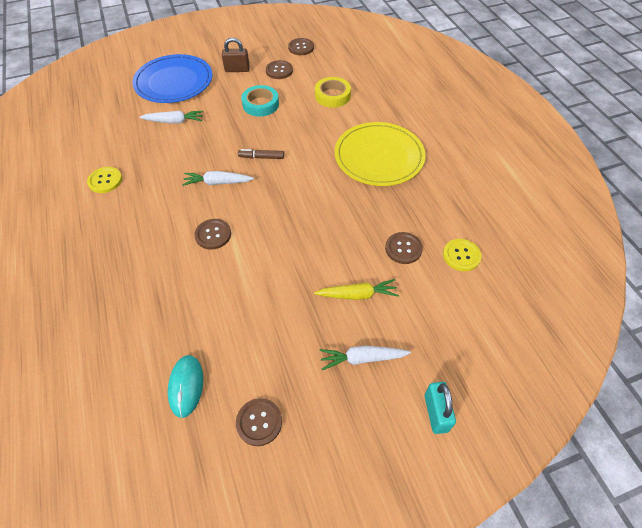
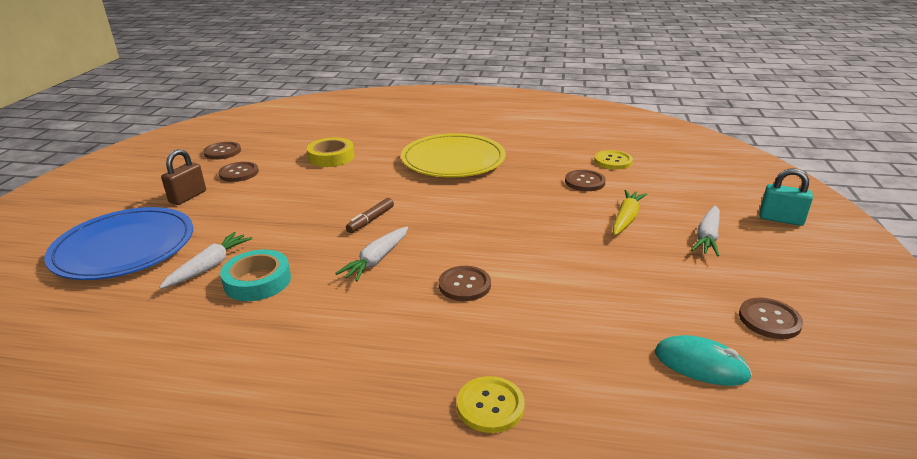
camera: 60 degrees left, 25 degrees down
(105, 181) = (245, 362): yellow button -> yellow button (490, 406)
(260, 104) = (279, 198): turquoise tape -> turquoise tape (257, 281)

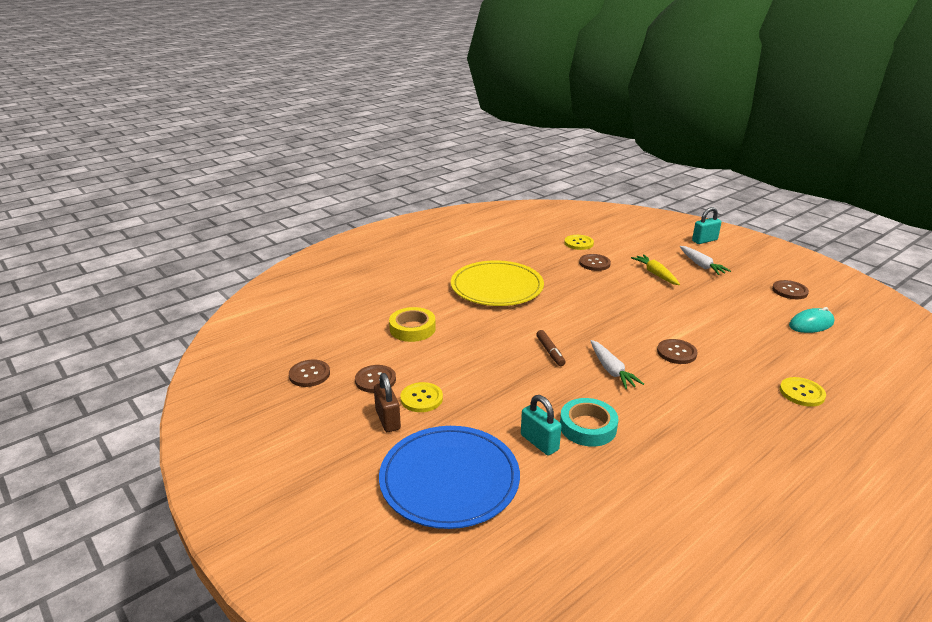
camera: 50 degrees left, 0 degrees up
(209, 266) = (539, 442): white carrot -> turquoise padlock
(230, 197) = (421, 398): none -> yellow button

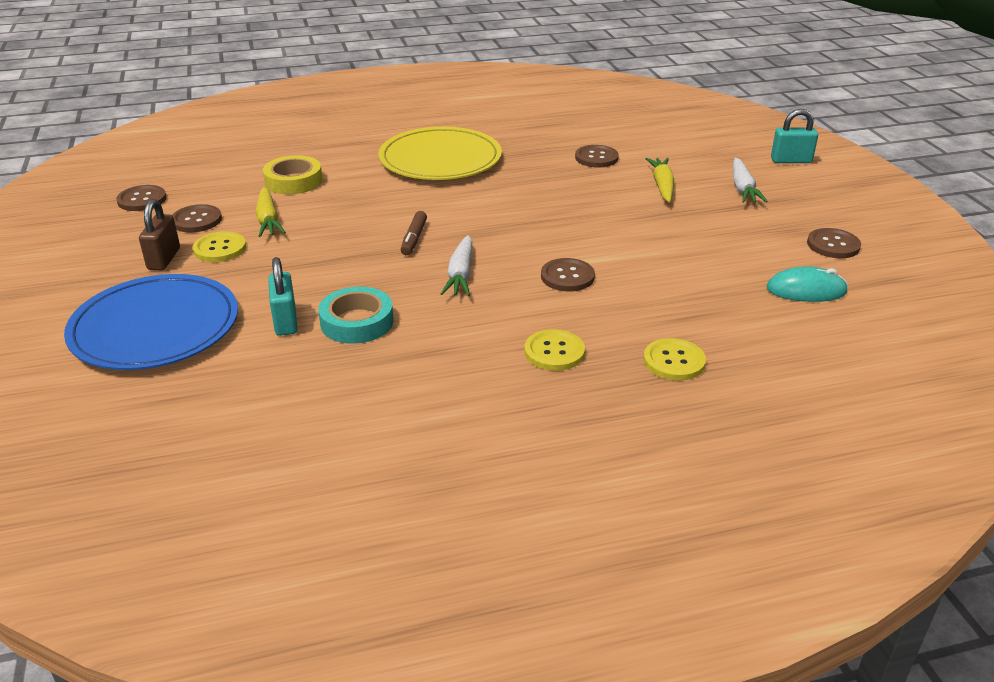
camera: 25 degrees right, 5 degrees up
(431, 365) = (268, 220): none -> yellow carrot
(578, 243) = (606, 131): yellow button -> yellow button (554, 352)

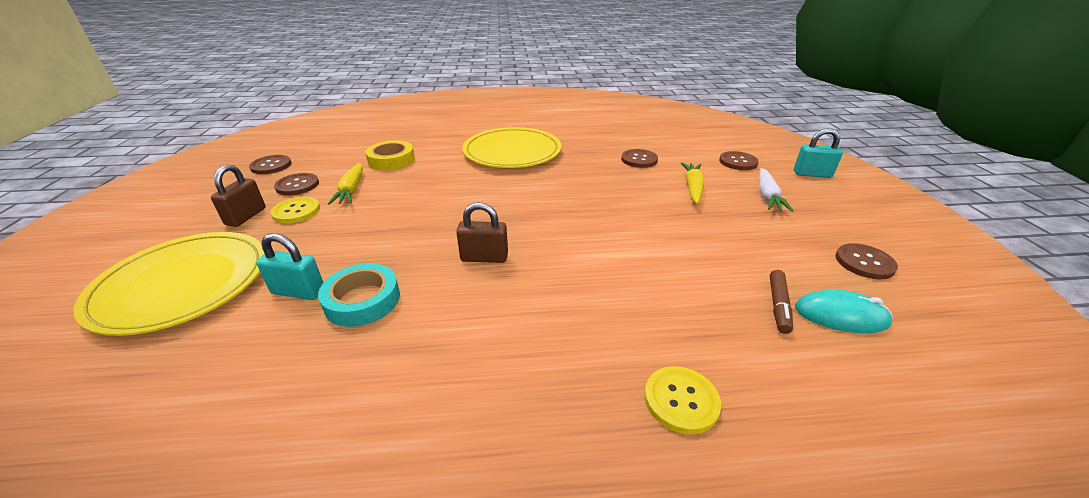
camera: 10 degrees right, 0 degrees up
(155, 327) = (182, 284): blue plate -> yellow plate
(285, 321) = (298, 291): turquoise padlock -> turquoise padlock turned 75 degrees counterclockwise
(414, 238) = (459, 217): brown marker -> brown marker (778, 305)
(460, 274) = (484, 257): white carrot -> brown padlock
(554, 352) = (545, 366): yellow button -> none
(567, 276) = (585, 271): brown button -> brown button (738, 162)

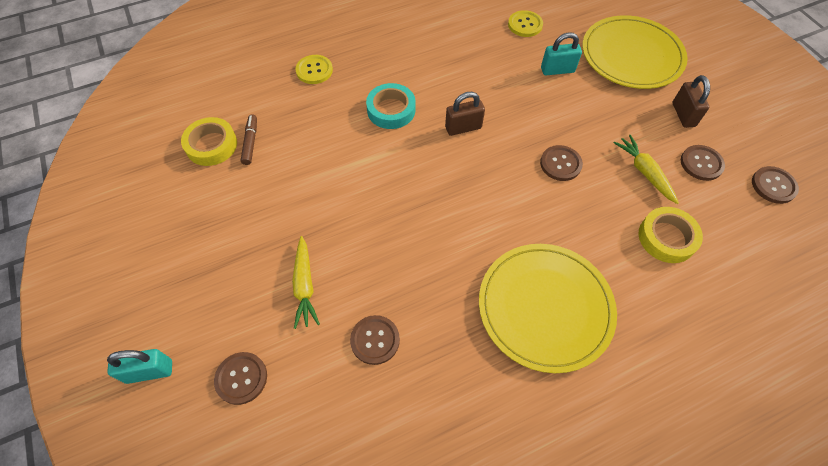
camera: 160 degrees right, 25 degrees up
(296, 211) = (653, 131): yellow button -> yellow button (525, 25)
(362, 300) = (513, 75): turquoise tape -> turquoise tape (391, 110)
(767, 196) = (222, 293): white carrot -> none
(840, 316) = (211, 145): turquoise mouse -> yellow tape
(864, 262) = (168, 206): brown button -> brown button (560, 164)

